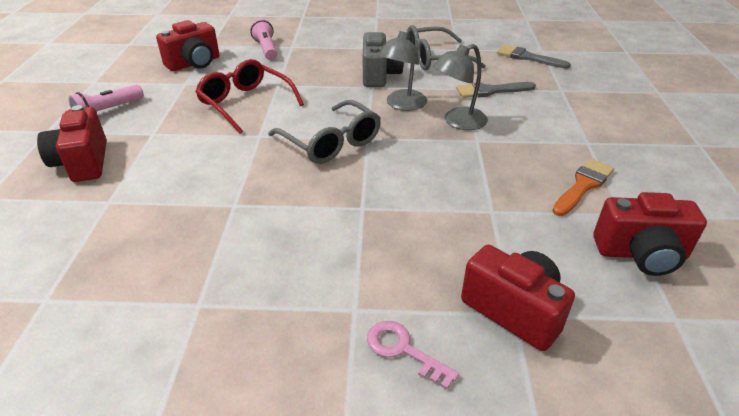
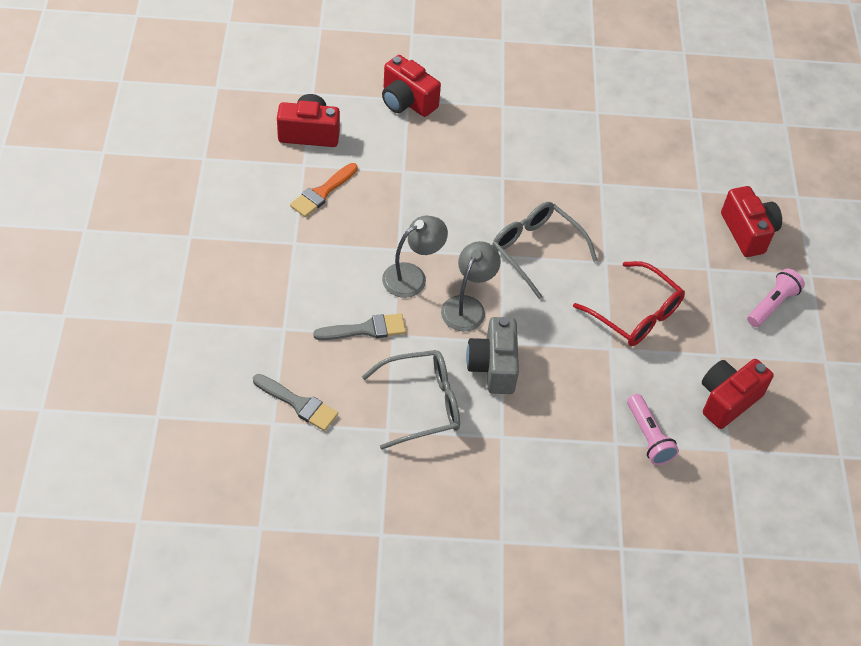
camera: 175 degrees right, 15 degrees up
(403, 350) = (474, 84): pink key -> none

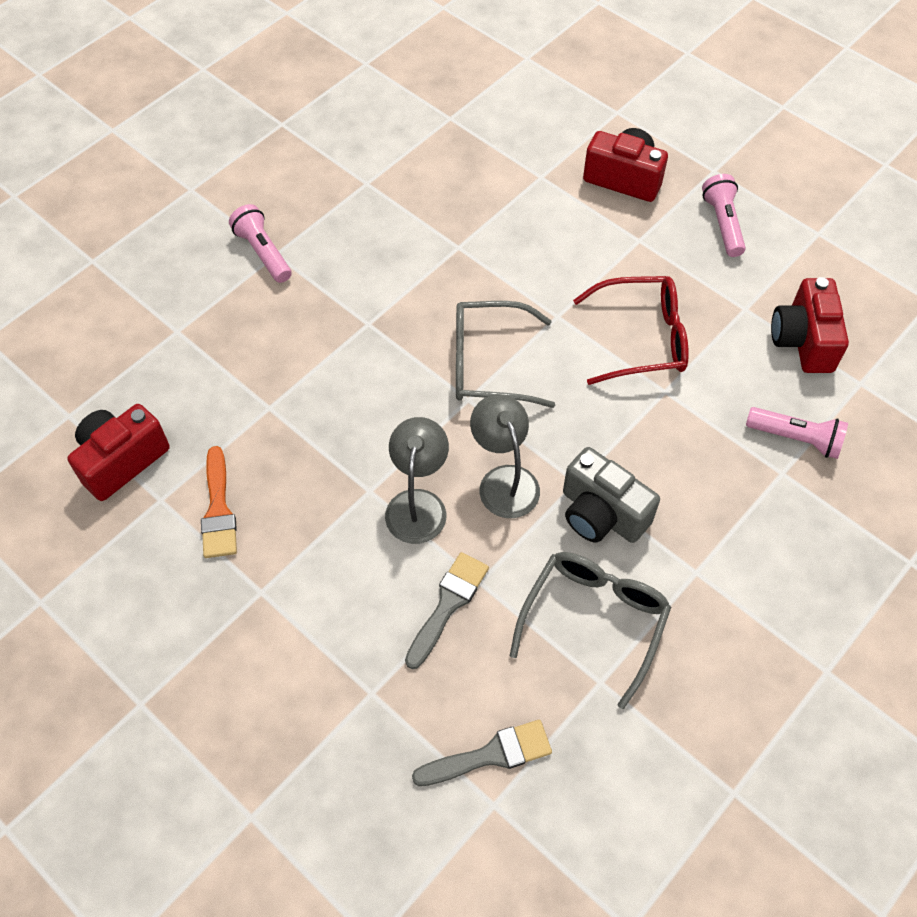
camera: 45 degrees left, 5 degrees up
(407, 101) = (178, 334): red camera -> none
(497, 100) = (263, 253): none -> pink flashlight

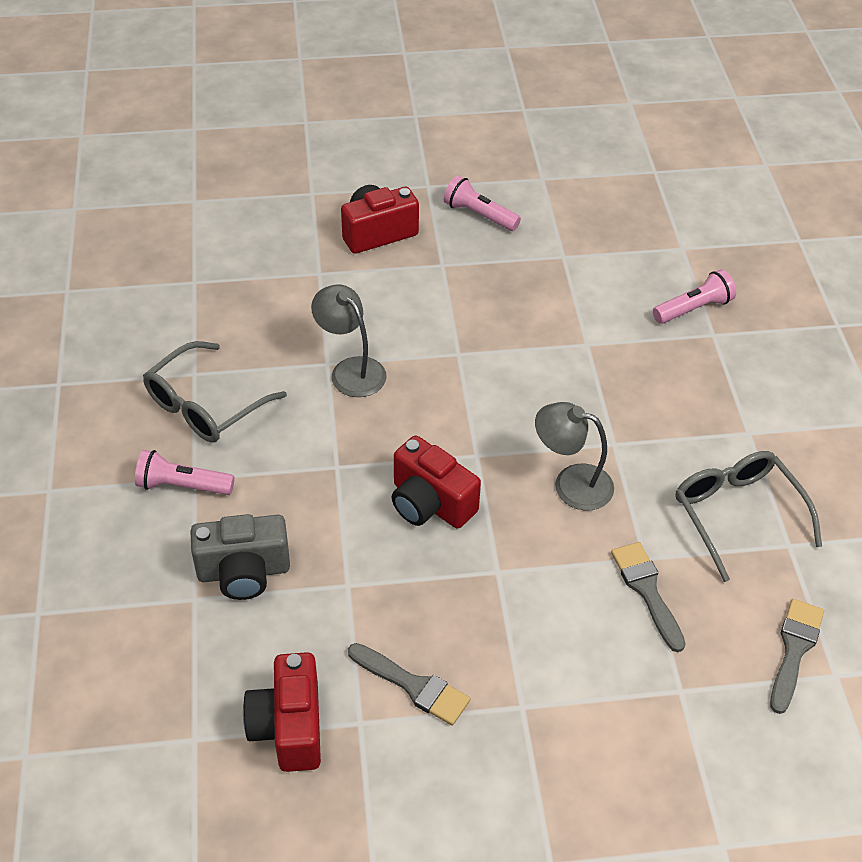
camera: 50 degrees left, 10 degrees down
(218, 510) = (413, 686): orange brush -> grey brush
(418, 504) = (540, 549): grey lamp -> grey lamp (351, 370)
(489, 364) = (458, 421): grey glasses -> grey glasses (205, 405)
(601, 514) = (654, 449): grey camera -> grey camera (244, 572)
(641, 339) = (529, 324): red glasses -> none
(803, 341) = (620, 249): red camera -> red camera (430, 503)

